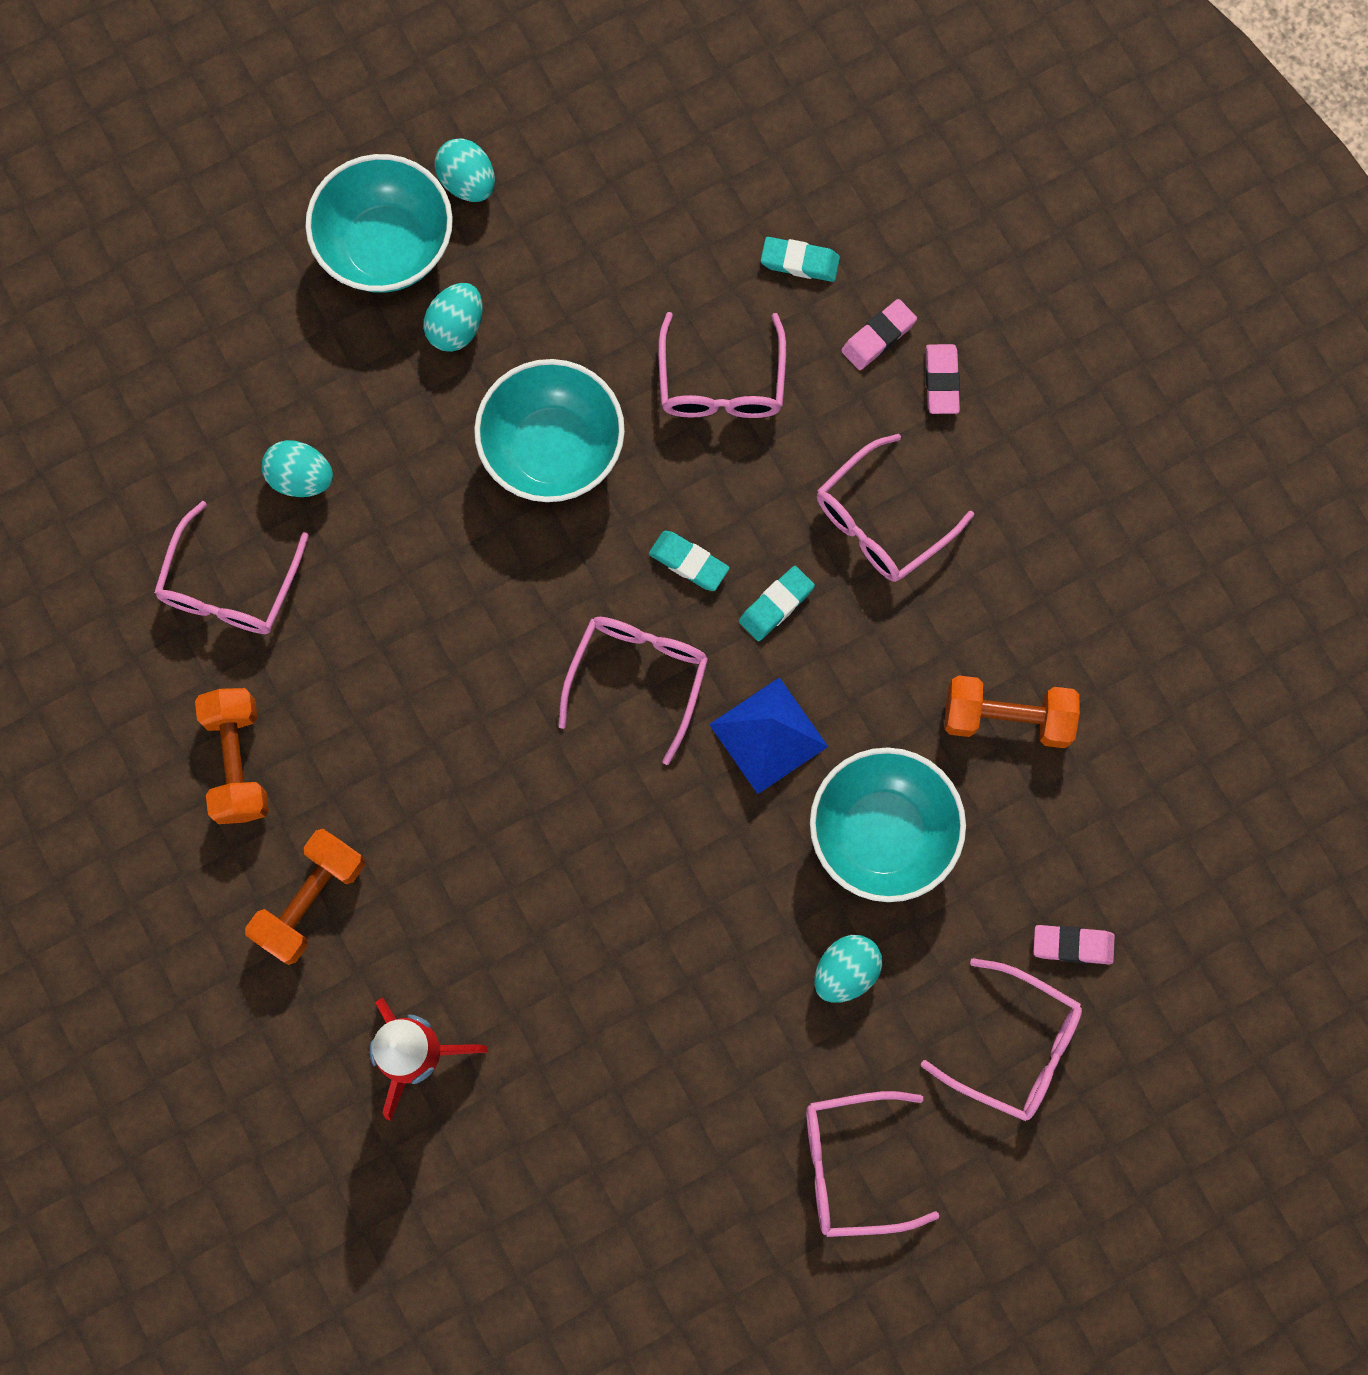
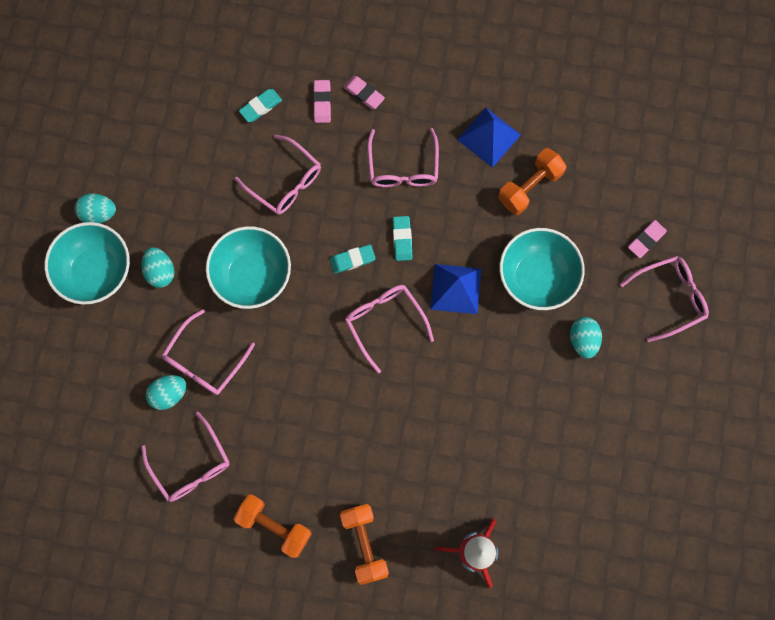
camera: 50 degrees left, 0 degrees up
(854, 1165) = (667, 404): pink glasses -> pink glasses (205, 360)
(1031, 602) = (489, 137): none -> blue pyramid

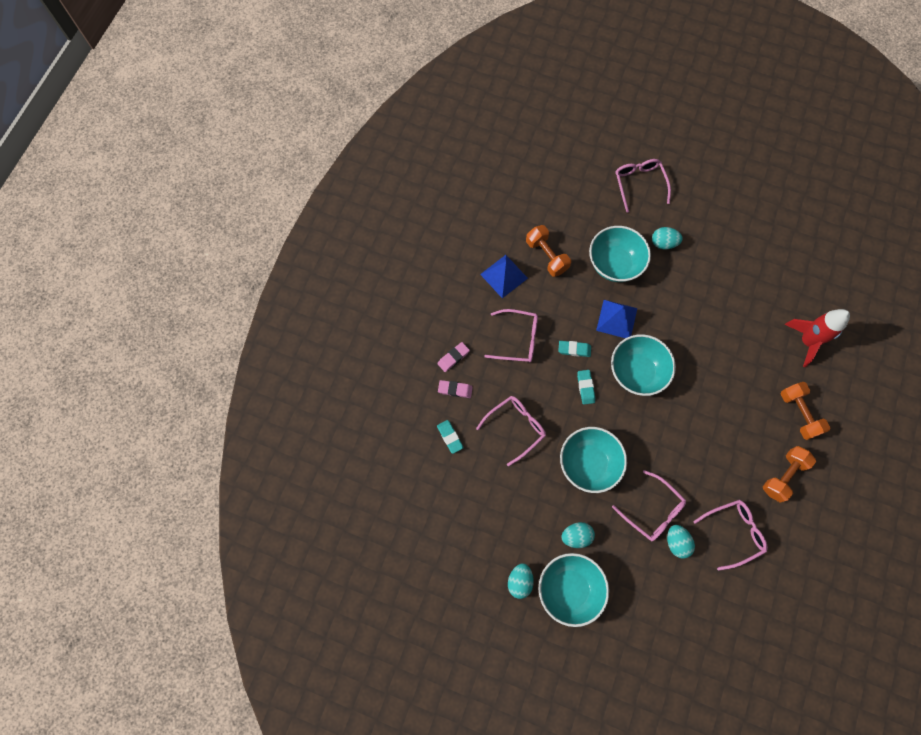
camera: 80 degrees left, 5 degrees down
(364, 543) = (799, 413): orange dumbbell -> orange dumbbell turned 75 degrees clockwise
(385, 323) = (637, 372): pink glasses -> turquoise bowl
(646, 240) = (596, 190): pink eraser -> none

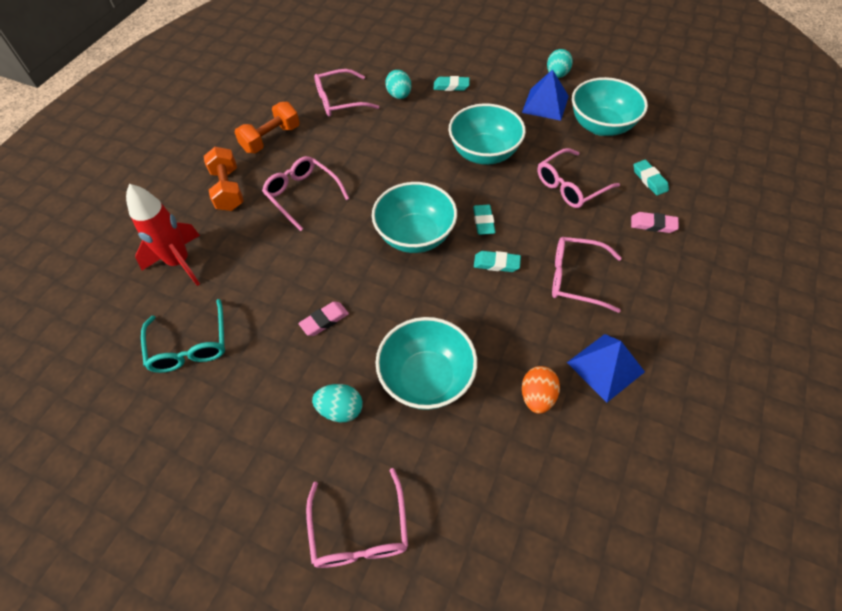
camera: 175 degrees left, 15 degrees down
(453, 358) = (663, 260): pink eraser -> pink eraser (324, 320)
(546, 256) = (537, 396): orange dumbbell -> orange egg
(569, 589) = (508, 69): turquoise bowl -> turquoise bowl (601, 126)
(576, 536) = (500, 101): turquoise egg -> none
(617, 319) = (433, 299): blue pyramid -> blue pyramid (545, 104)
(626, 559) = (451, 86): none -> turquoise eraser
(652, 510) = (419, 117): pink glasses -> pink glasses (302, 195)
(771, 279) = (190, 345): none -> turquoise glasses

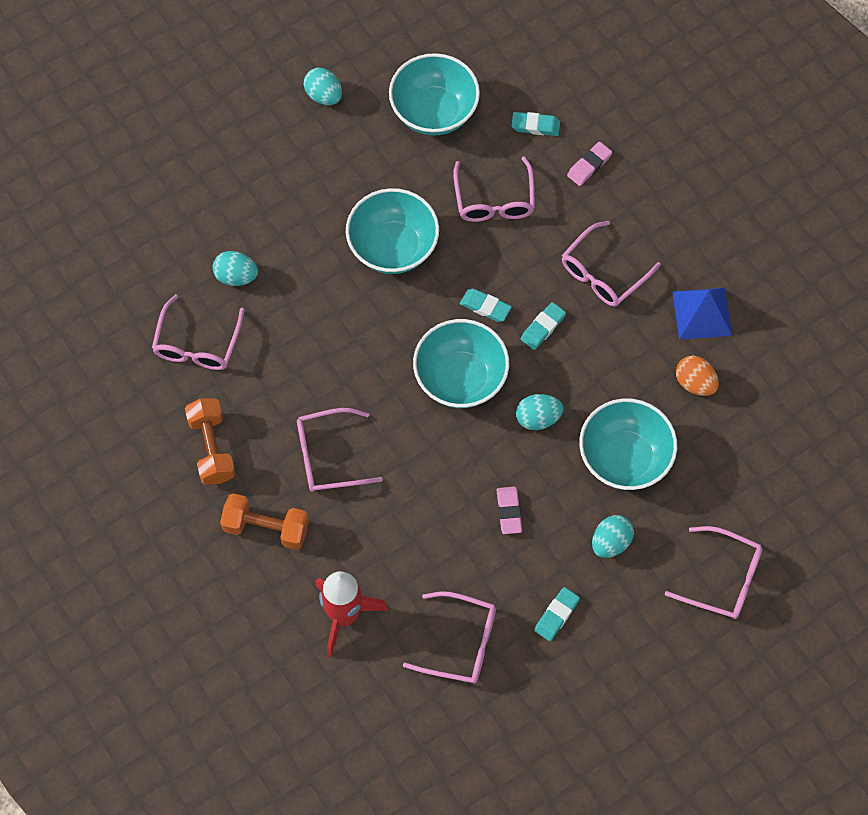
camera: 60 degrees left, 10 degrees up
(190, 345) = (460, 643): turquoise glasses -> pink glasses
(418, 299) = (538, 418): none -> turquoise egg
(451, 86) = (261, 213): turquoise eraser -> turquoise eraser (556, 615)
(545, 104) = (362, 140): blue pyramid -> none

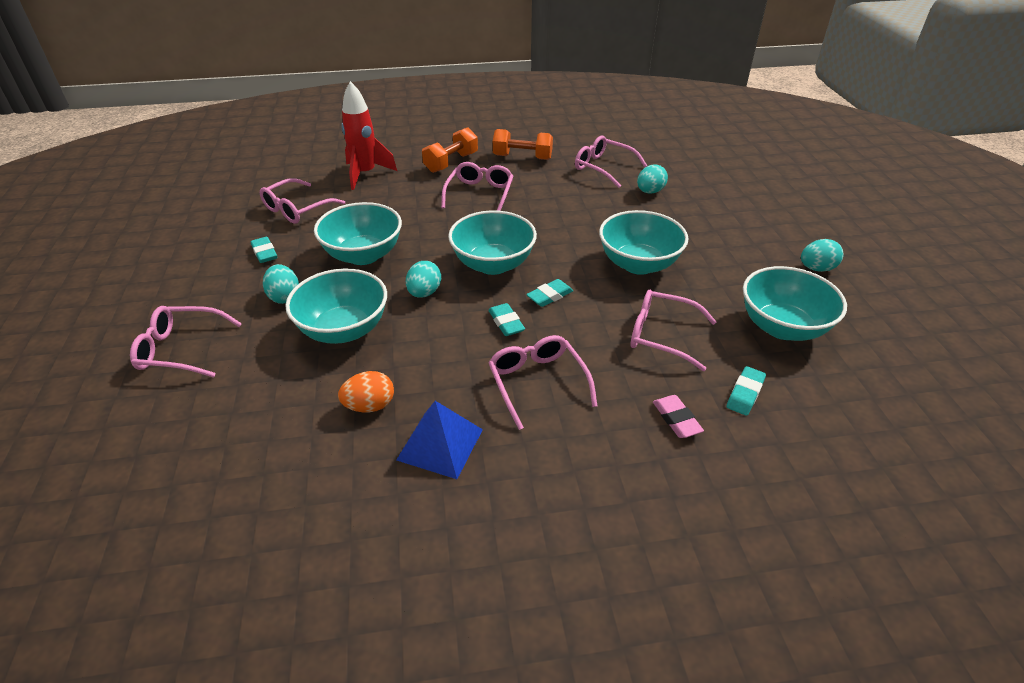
camera: 115 degrees right, 25 degrees down
(509, 511) = (363, 255): pink eraser -> turquoise bowl
(722, 578) = (182, 349): pink glasses -> pink glasses turned 45 degrees clockwise

